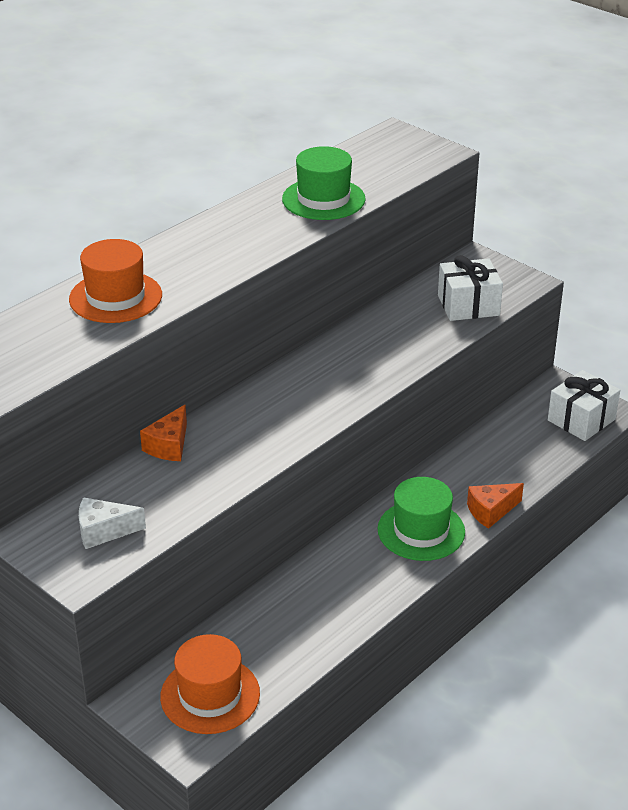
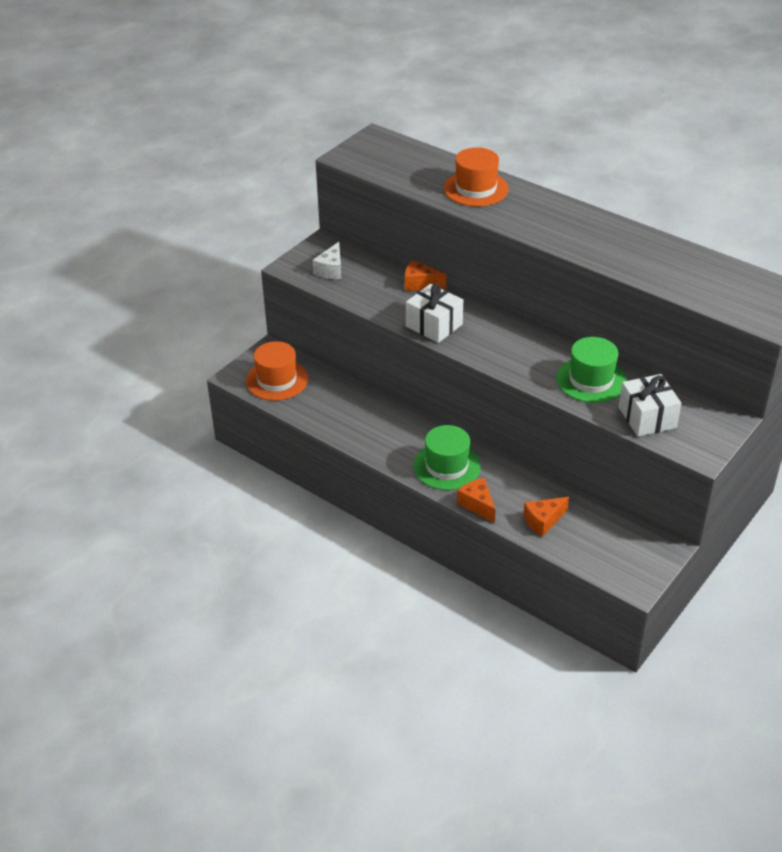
camera: 85 degrees right, 5 degrees up
(104, 531) = (331, 270): white cheese -> white cheese turned 150 degrees counterclockwise
(323, 199) = (649, 263): green hat -> green hat (591, 380)
(518, 463) = (543, 521): none -> orange cheese
(581, 420) = (616, 563): white gift -> white gift (434, 325)

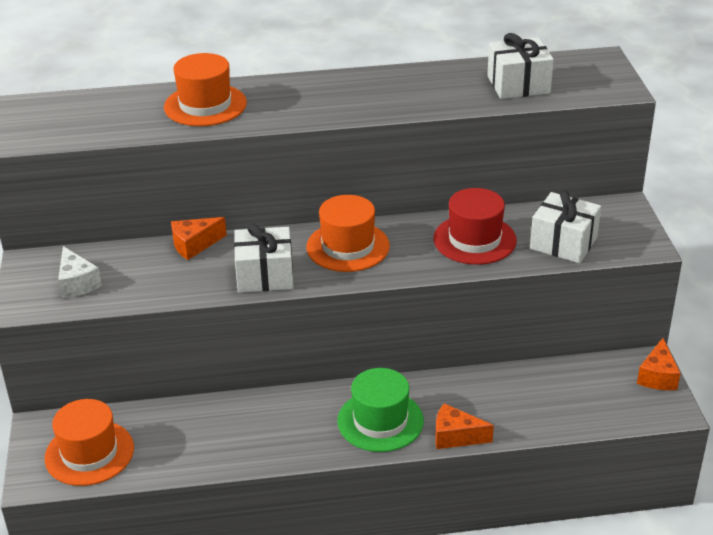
camera: 45 degrees left, 5 degrees down
(506, 337) = (348, 246): none -> orange hat
(543, 521) = (529, 410): orange cheese -> orange cheese (657, 376)
(591, 380) = (474, 239): green hat -> red hat
(698, 280) = (518, 85): none -> white gift

